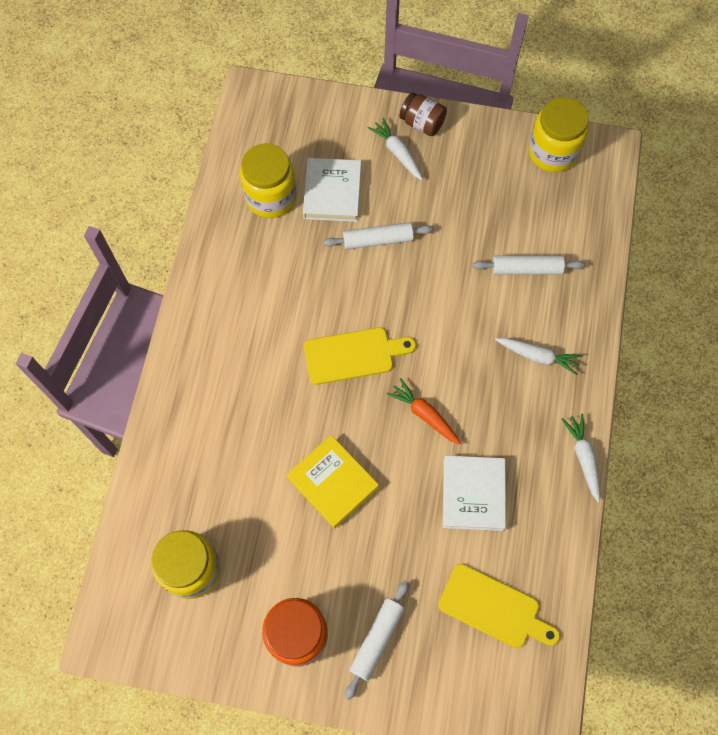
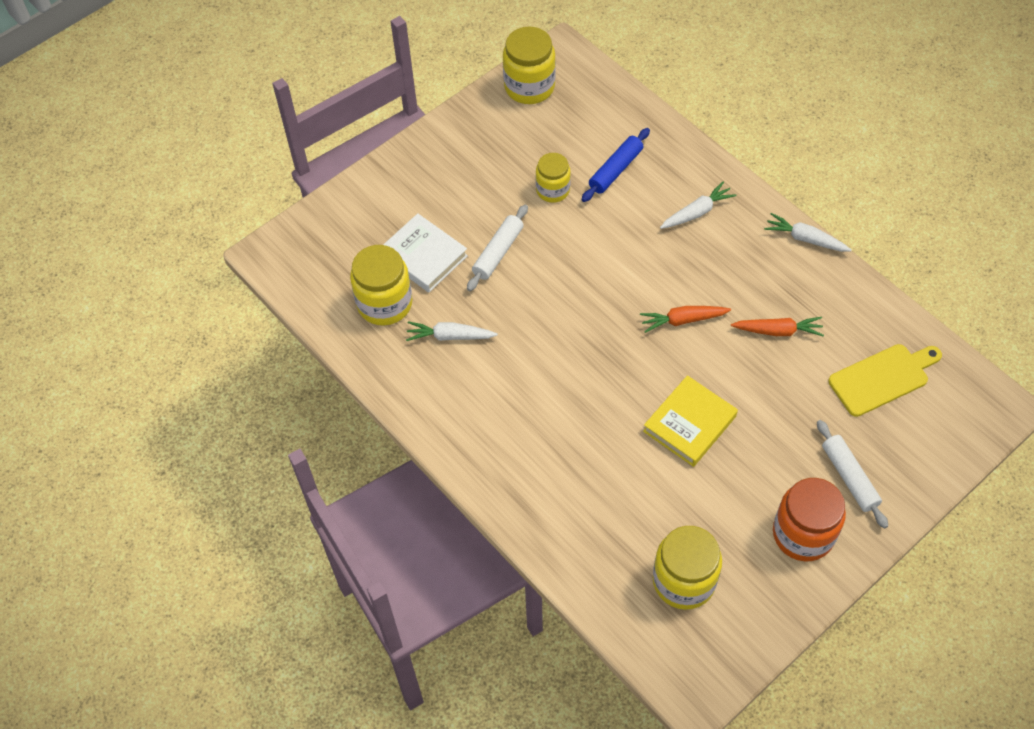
camera: 50 degrees left, 10 degrees down
(332, 483) = (689, 424): yellow book -> yellow book turned 45 degrees counterclockwise
(353, 355) = (587, 336): yellow cutting board -> none
(397, 153) = (430, 187): white carrot -> white carrot (450, 336)
(422, 123) = (419, 153): brown jar -> none
(468, 237) = (553, 190): none -> yellow jar
(473, 494) = (778, 331): white book -> orange carrot
(526, 269) = (615, 170): white rolling pin -> blue rolling pin

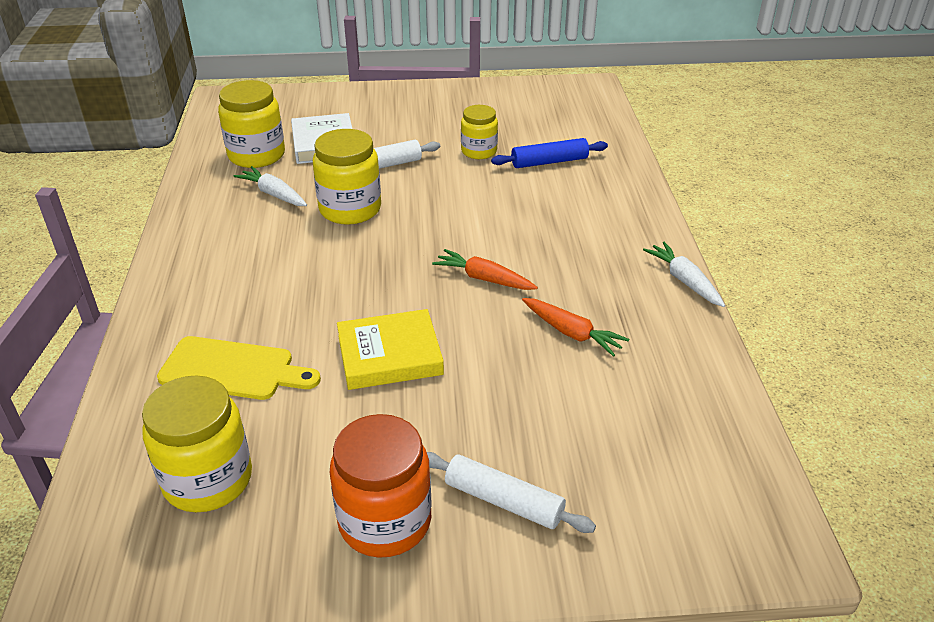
camera: 35 degrees right, 20 degrees down
(529, 87) = (539, 93): yellow jar -> yellow jar (350, 209)
(697, 212) = (592, 216): white carrot -> none
(849, 477) = (503, 501): white rolling pin -> white rolling pin turned 75 degrees counterclockwise
(882, 378) = (649, 433): yellow cutting board -> yellow cutting board (233, 369)

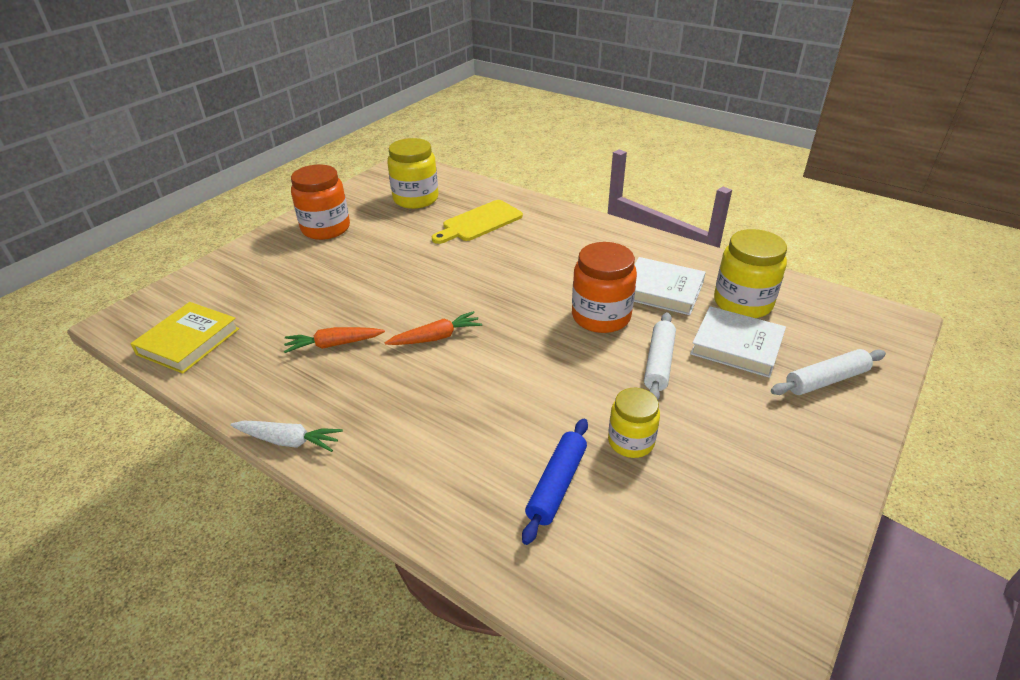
camera: 130 degrees right, 0 degrees up
(274, 194) = (662, 290): white carrot -> white book
(350, 209) = (601, 316): yellow jar -> orange jar
(389, 355) = (420, 269): yellow book -> yellow book (188, 341)
(503, 501) = (281, 260): white rolling pin -> white rolling pin (826, 380)

